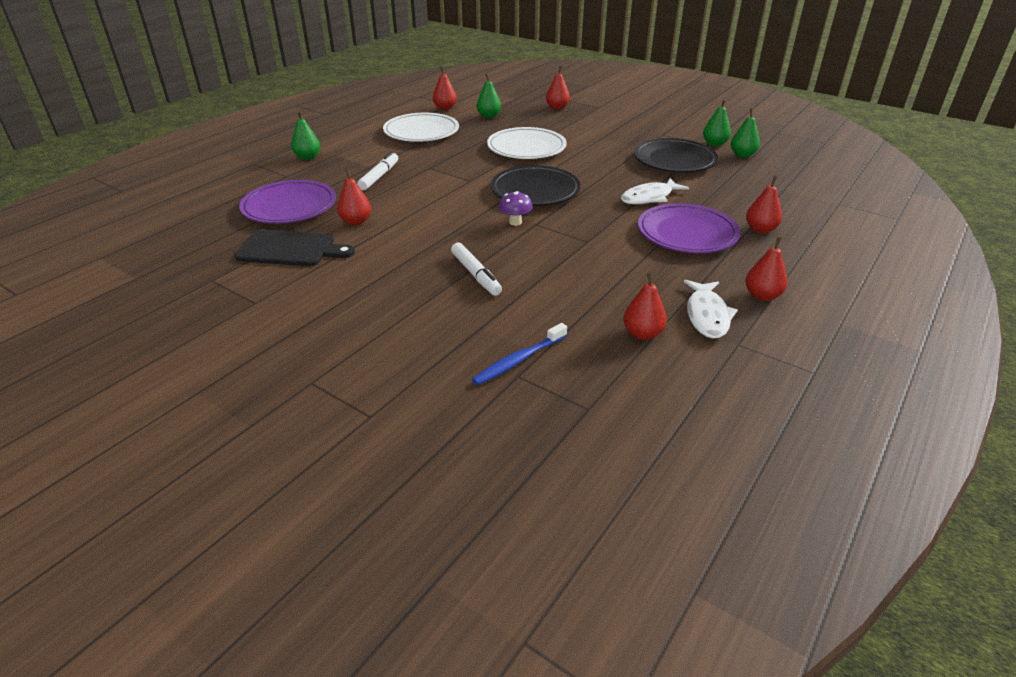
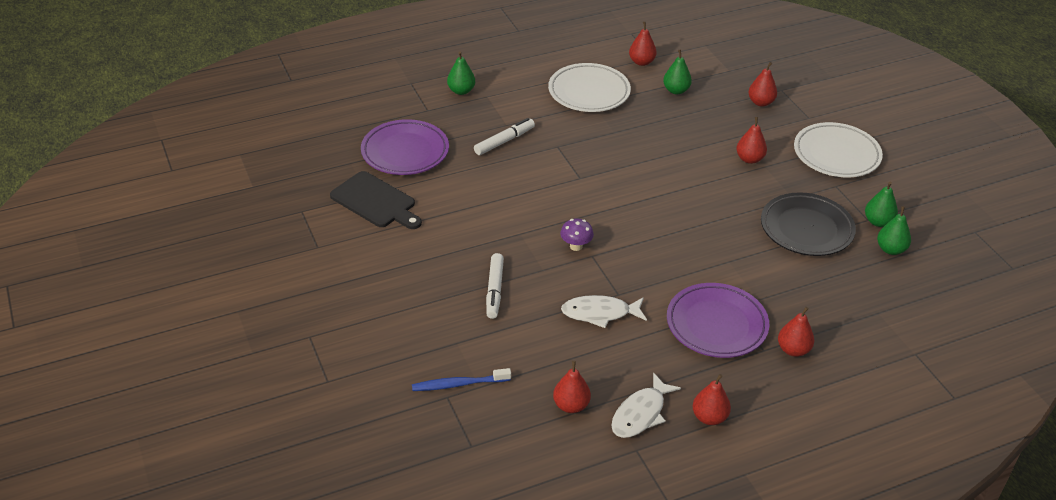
camera: 30 degrees right, 5 degrees up
(356, 221) = (445, 191): red pear -> red pear (749, 159)
(526, 148) = (671, 154): white plate -> white plate (836, 154)
(535, 191) = (627, 215): black plate -> none
(649, 197) = (728, 267): white fish -> white fish (600, 313)

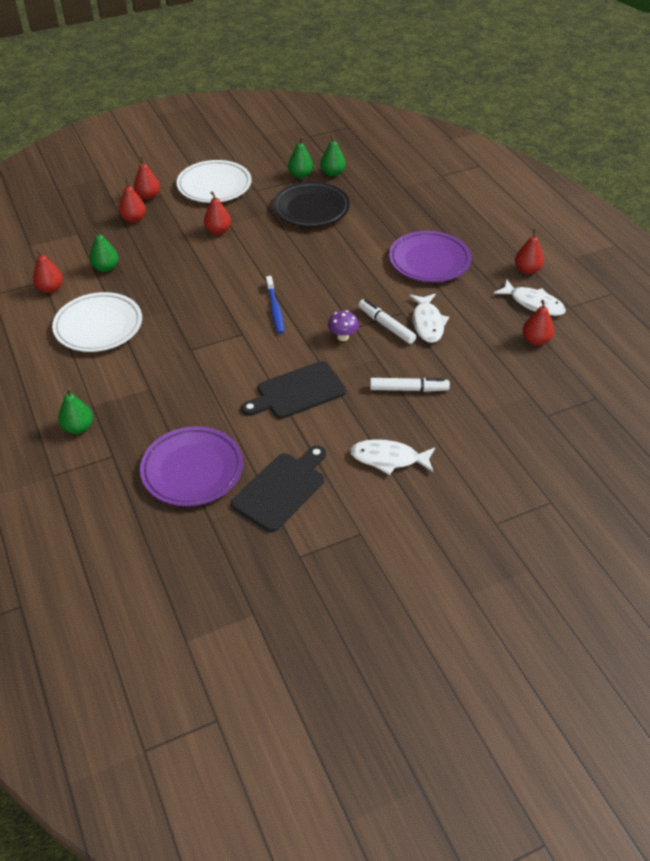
camera: 90 degrees left, 5 degrees up
(401, 269) = (388, 458): none -> white fish
(459, 384) = (530, 408): blue toothbrush -> blue toothbrush (275, 309)
(496, 213) = (297, 391): none -> black cutting board
(504, 141) = (179, 388): white marker -> white marker (386, 325)
(793, 350) = (449, 226): red pear -> red pear (148, 196)

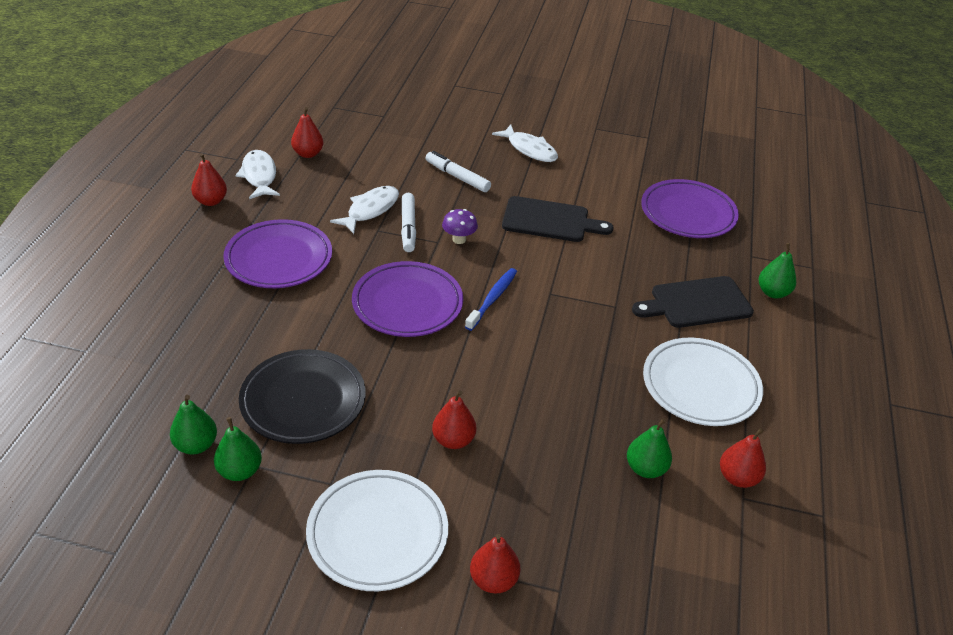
camera: 145 degrees left, 5 degrees down
(134, 219) = (550, 540): red pear -> none
(281, 489) = (627, 171): black cutting board -> black cutting board (696, 303)
(321, 278) = (407, 304): none -> purple plate

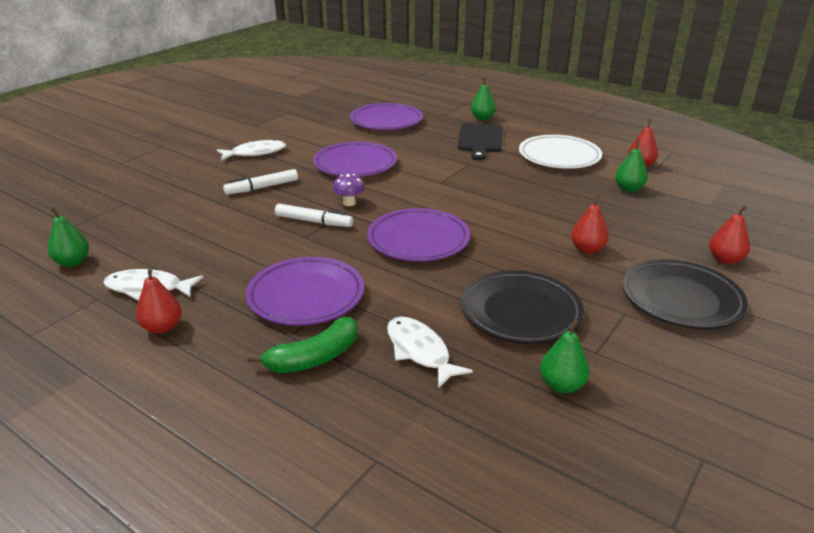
camera: 65 degrees left, 10 degrees down
(195, 287) = (314, 357): none -> green banana
(240, 471) = (602, 361): green pear -> green pear (73, 262)
(308, 154) = (141, 253): red pear -> none
(370, 210) = (271, 235): white fish -> white fish (420, 351)
(377, 534) = (681, 299): white plate -> black plate
(492, 299) = (434, 204): blue toothbrush -> none
(550, 221) = (355, 164): black cutting board -> purple plate

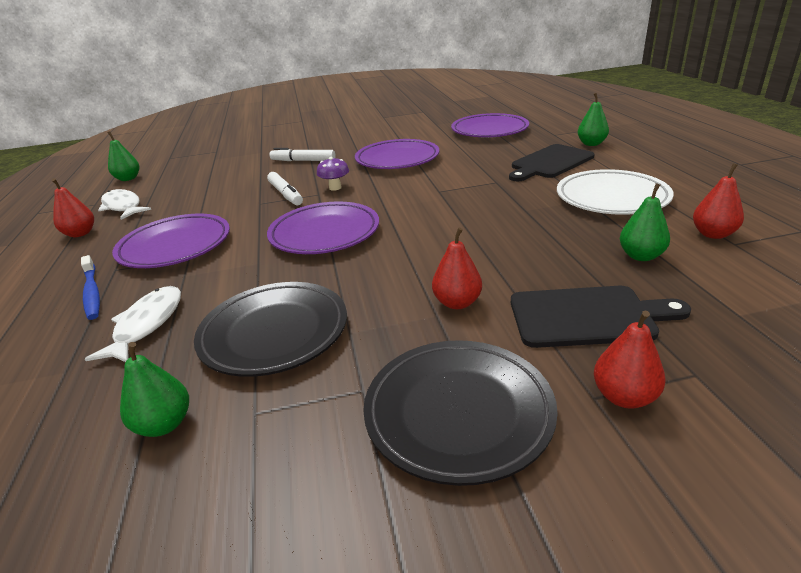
camera: 45 degrees right, 0 degrees up
(255, 153) = (346, 136): white fish -> none
(314, 357) = (92, 293): green banana -> blue toothbrush
(657, 230) = (587, 317): none -> black cutting board

